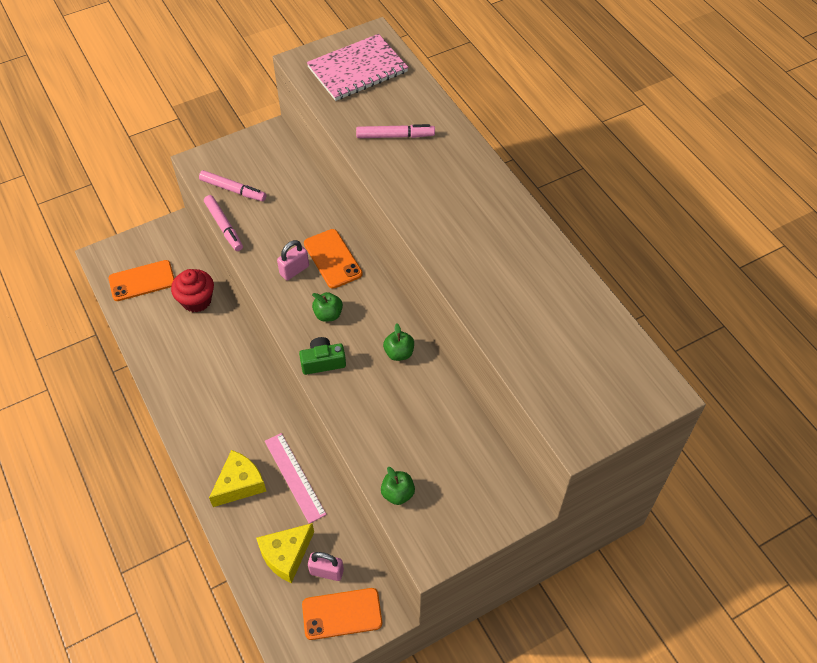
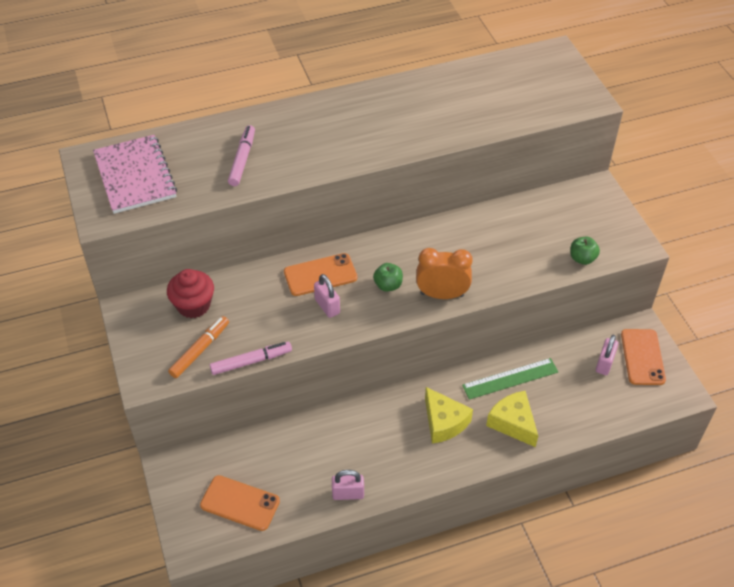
camera: 80 degrees left, 5 degrees down
(142, 281) = (240, 503): orange phone -> orange phone turned 60 degrees counterclockwise
(153, 355) = (348, 494): none -> pink padlock
(196, 300) = (283, 449): red cupcake -> red cupcake (193, 305)
(233, 190) = (200, 350): pink marker -> orange marker
(286, 555) = (587, 392): yellow cheese -> yellow cheese (444, 422)
(295, 477) = (510, 378): pink ruler -> green ruler
(323, 362) = (442, 294): green camera -> orange clock
(399, 353) = (441, 240): green apple -> none

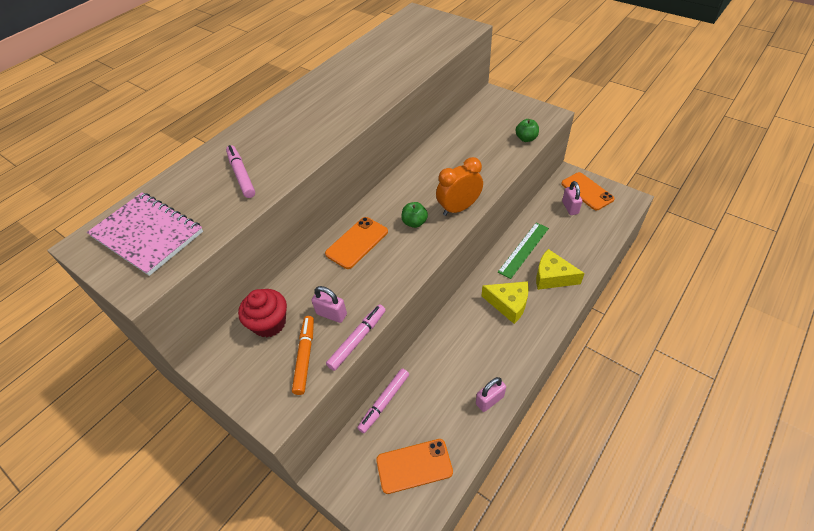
camera: 30 degrees left, 0 degrees up
(257, 437) = (384, 402): none -> pink marker
(327, 306) = (382, 262): pink padlock -> pink padlock (331, 314)

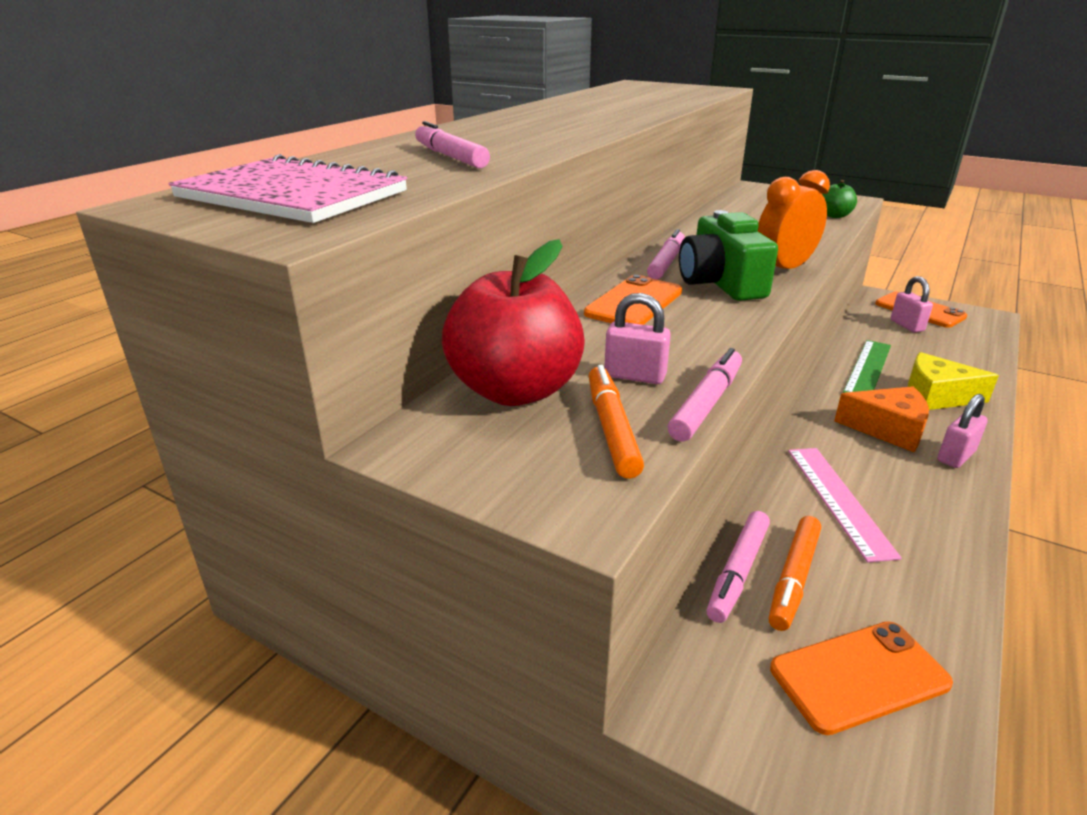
camera: 10 degrees left, 20 degrees down
(269, 323) = (515, 391): red cupcake -> red apple
(392, 197) = (666, 262): none -> pink marker
(409, 408) = (793, 578): none -> orange marker
(414, 222) = (720, 283): green apple -> green camera
(455, 357) = (838, 500): none -> pink ruler
(489, 400) = (943, 557): pink padlock -> pink padlock (955, 456)
(508, 304) = (887, 429): yellow cheese -> orange cheese

